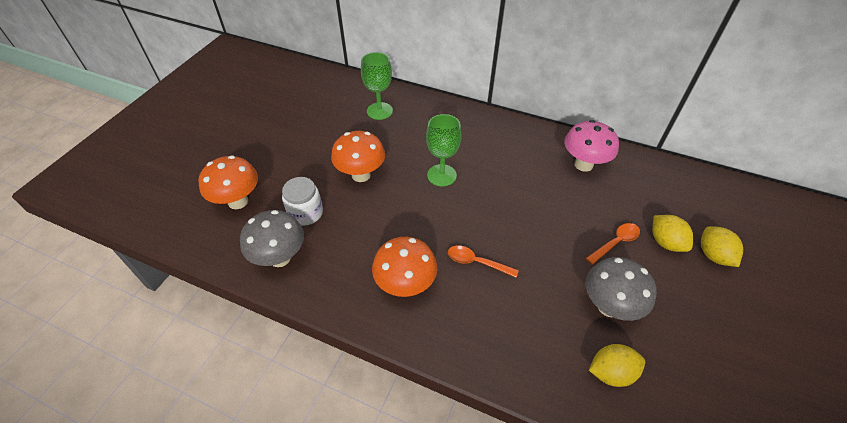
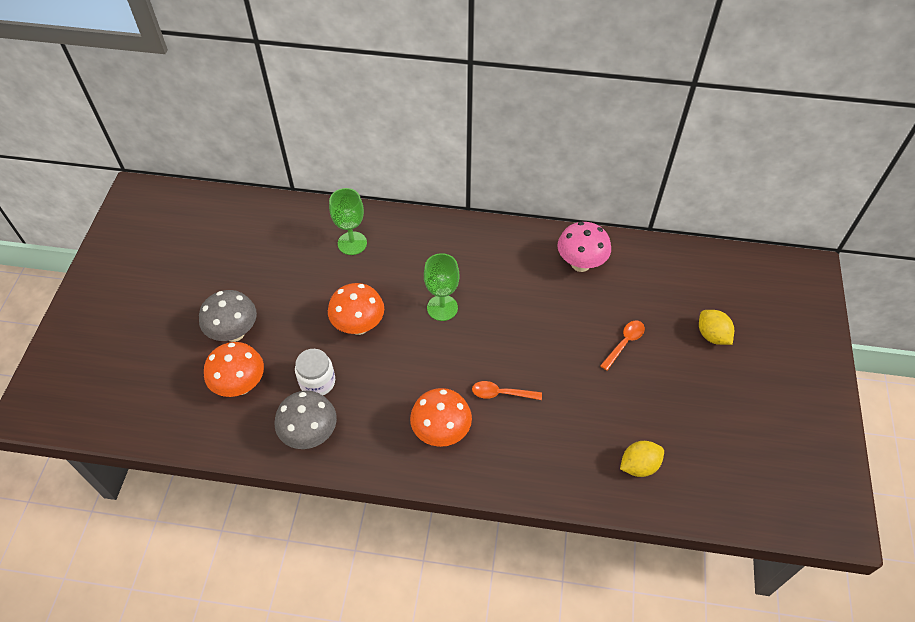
camera: 15 degrees left, 5 degrees up
(608, 306) = (628, 407): grey mushroom -> grey mushroom (234, 333)
(665, 242) = (669, 332): yellow lemon -> none

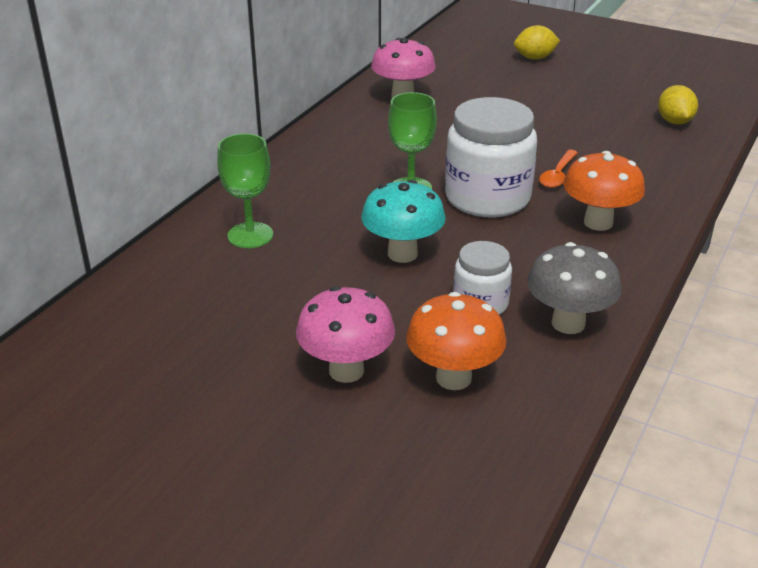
camera: 70 degrees left, 20 degrees down
(234, 333) = (346, 370): grey mushroom -> pink mushroom
(359, 326) = (402, 254): orange mushroom -> turquoise mushroom
(448, 356) = (487, 197): none -> white jar
(624, 343) = (522, 98): orange spoon -> none

